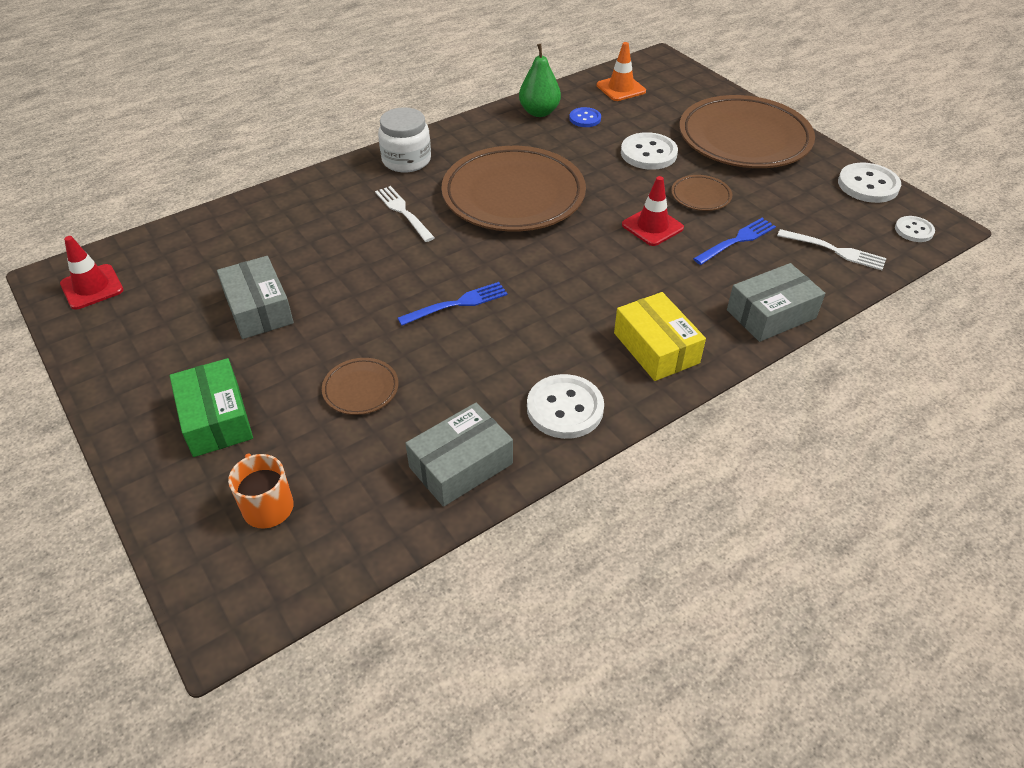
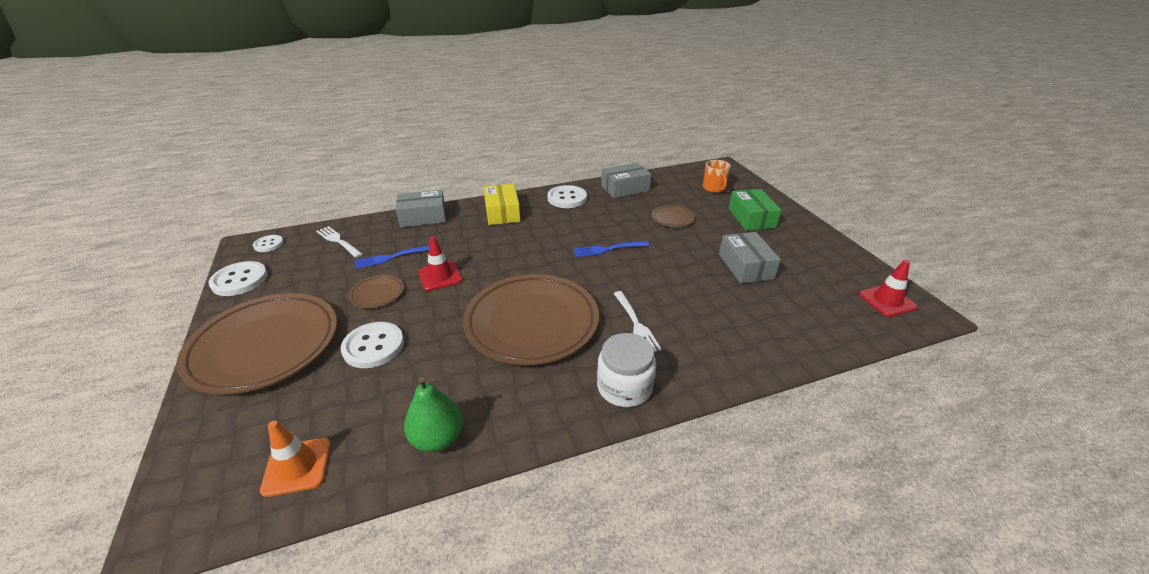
camera: 165 degrees left, 10 degrees down
(585, 118) = (392, 413): blue button -> none

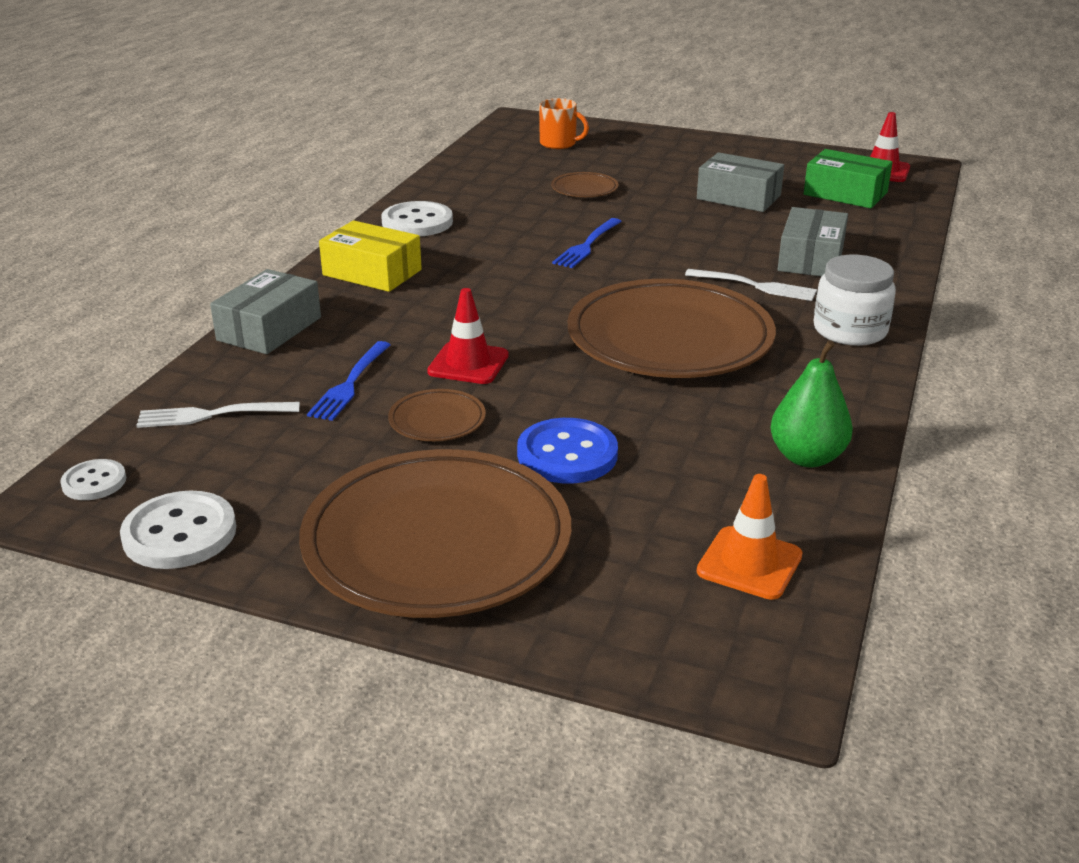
camera: 50 degrees left, 5 degrees down
(373, 346) = (567, 454): white button -> blue button
(625, 188) = (462, 183): grey box -> grey box (811, 258)
(751, 218) = (655, 156): green box -> green box (845, 193)

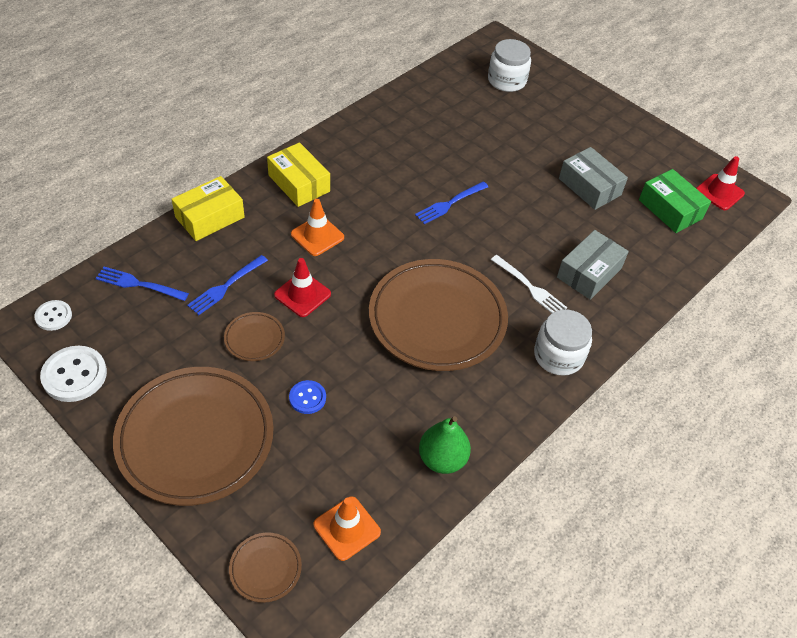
camera: 20 degrees right, 20 degrees up
(212, 415) = (139, 284): white fork -> blue fork
(269, 329) = (209, 217): grey box -> yellow box
(417, 222) = (357, 140): white button -> none
(440, 309) = (317, 236): none -> orange traffic cone
(559, 144) = (506, 80): orange mug -> white jar
(567, 454) = (307, 398): blue button -> blue button, size x0.59
(584, 189) = (489, 140): brown plate -> brown plate (265, 568)

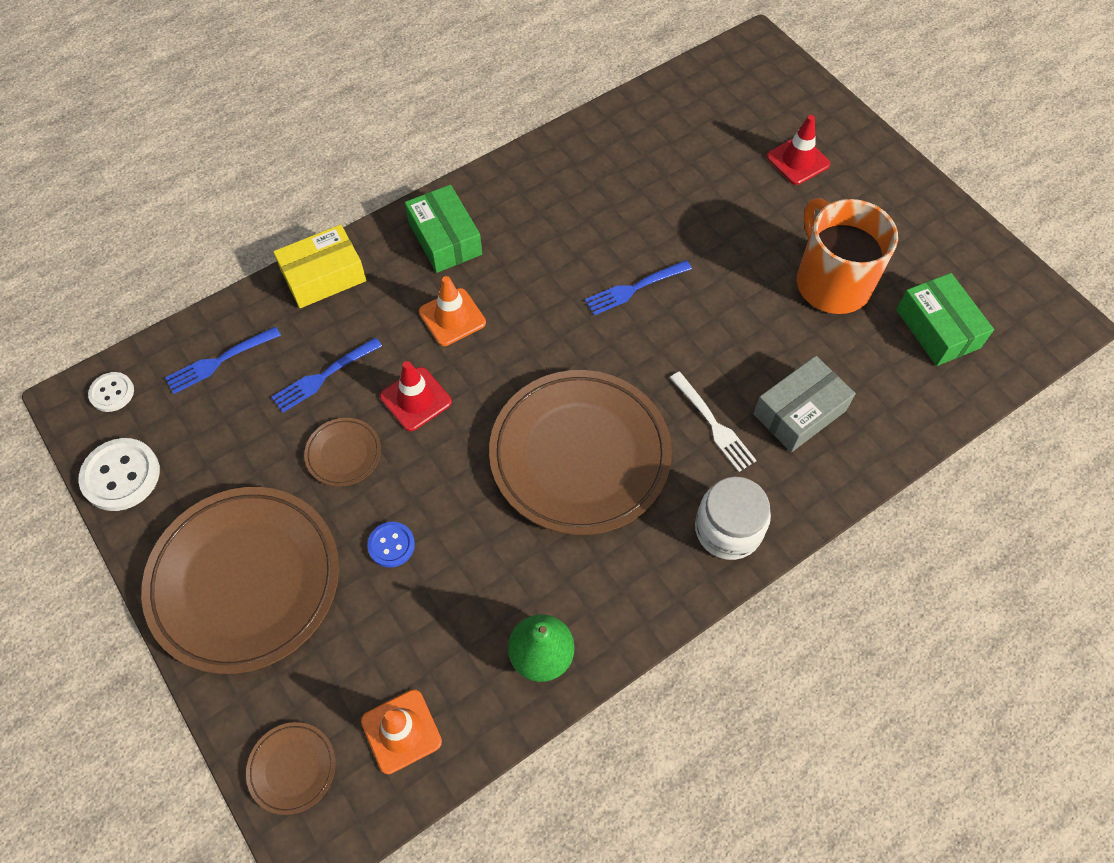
camera: 15 degrees right, 10 degrees up
(139, 284) = (219, 361): blue fork -> blue fork turned 60 degrees counterclockwise
(299, 183) = (445, 239): yellow box -> green box
(506, 80) = (755, 109): white jar -> none
(589, 187) = (831, 282): grey box -> orange mug
(719, 192) = (1016, 309): red traffic cone -> red traffic cone (798, 160)

